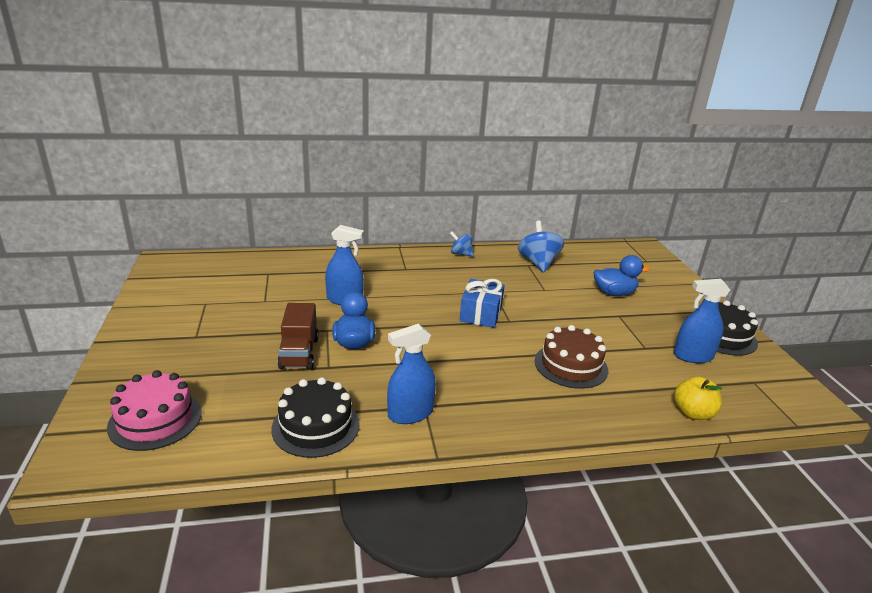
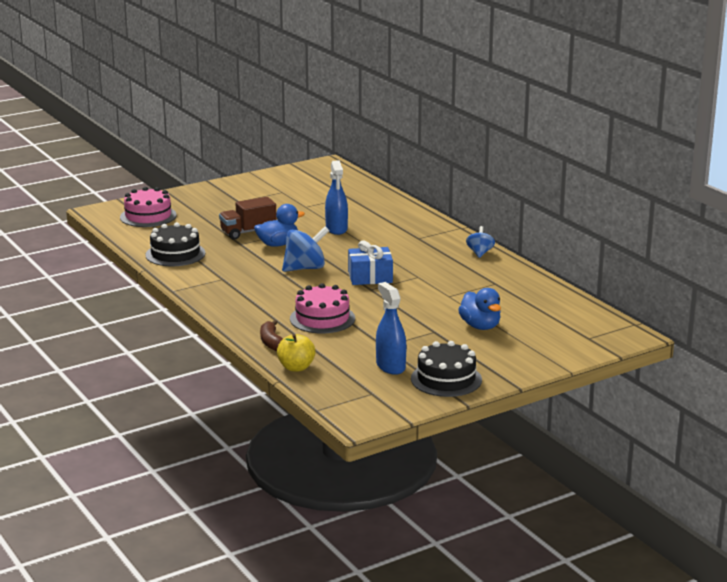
camera: 70 degrees right, 5 degrees down
(410, 414) = (210, 276): blue spray bottle -> none
(538, 263) = (505, 287): blue spinning top -> blue spinning top (305, 268)
(571, 365) = (322, 318): brown cake -> pink cake
(624, 414) = (271, 342): none -> brown banana

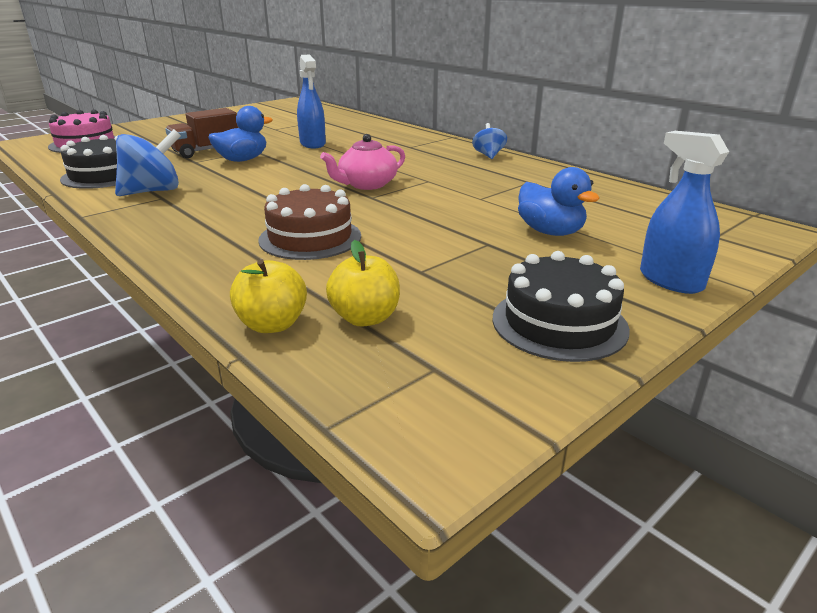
camera: 10 degrees left, 5 degrees up
(271, 342) = (227, 281): brown banana -> none
(305, 268) = (278, 180): blue spinning top -> blue spinning top (153, 191)
(322, 318) = (310, 238): pink cake -> brown cake
(345, 368) = (365, 318): none -> yellow apple
(370, 277) = (366, 184): blue gift -> pink teapot
(390, 366) = (446, 307): blue spray bottle -> blue spray bottle (670, 280)

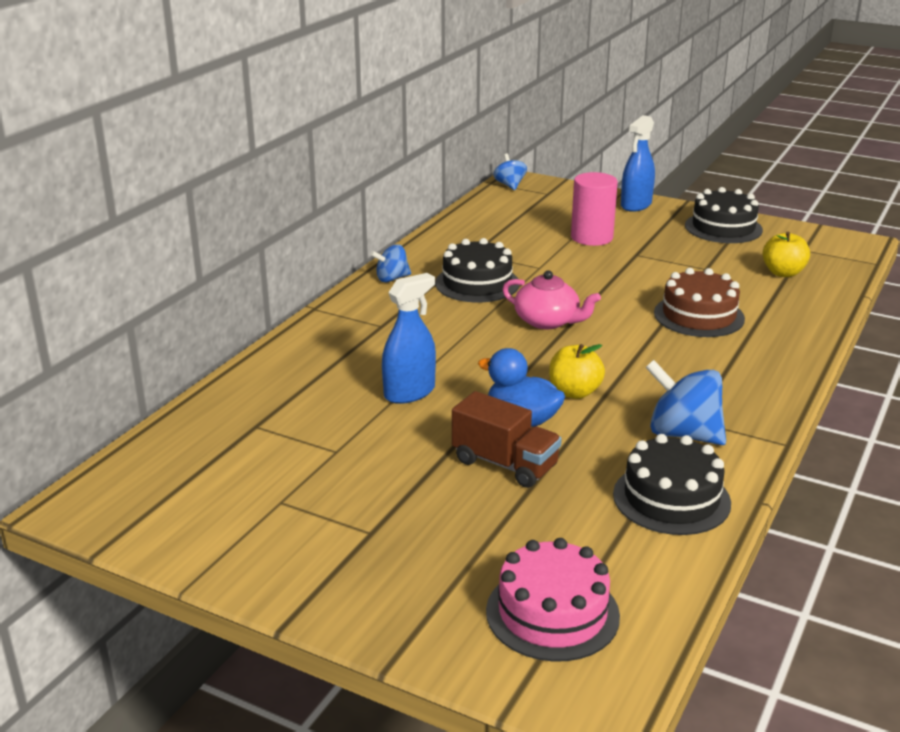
camera: 110 degrees left, 0 degrees up
(272, 324) = (824, 295): yellow apple -> yellow apple (574, 392)
(460, 175) = (477, 283): none -> black cake
(550, 232) = (591, 237): blue duck -> pink cylinder
(745, 222) = (510, 185): none -> blue spinning top

